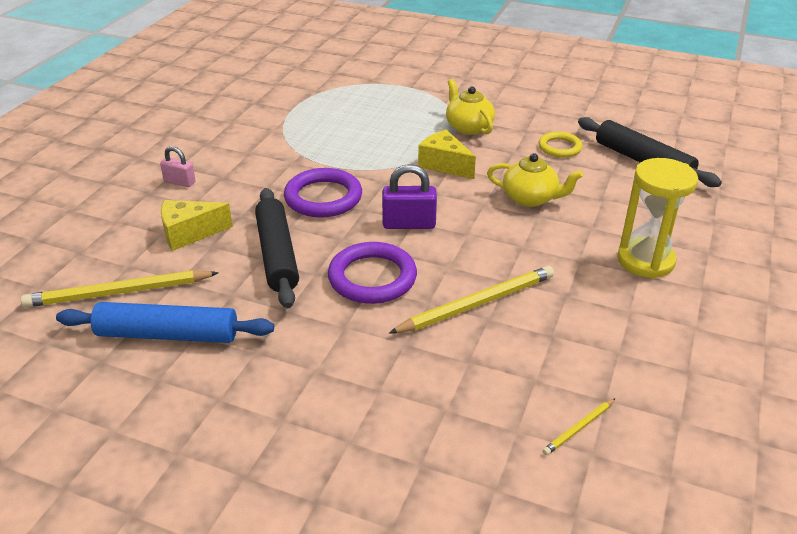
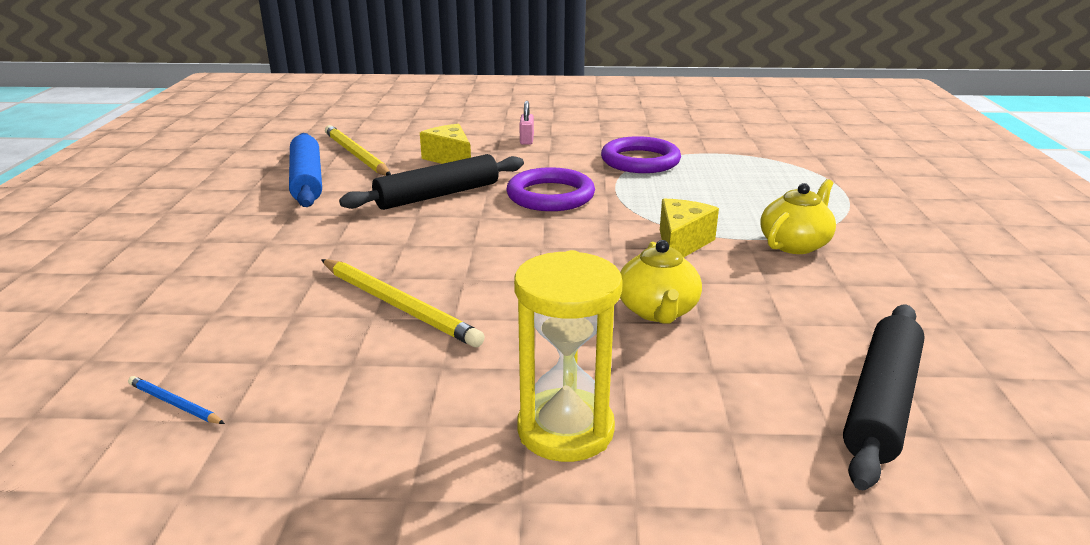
camera: 70 degrees right, 10 degrees down
(372, 278) = (421, 242): purple ring -> purple ring (640, 161)
(409, 224) = (534, 244): purple padlock -> none
(559, 147) = (826, 317): yellow ring -> none
(579, 428) = (174, 404): yellow pencil -> blue pencil

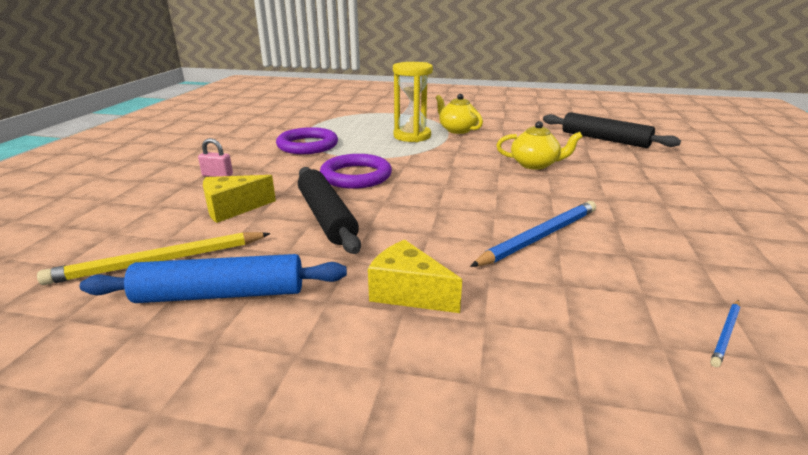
camera: 80 degrees left, 0 degrees up
(398, 305) = (539, 236): yellow pencil -> blue pencil
(565, 430) = (661, 194): yellow hourglass -> yellow hourglass (412, 136)
(681, 243) = (451, 150): yellow cheese -> yellow cheese (408, 293)

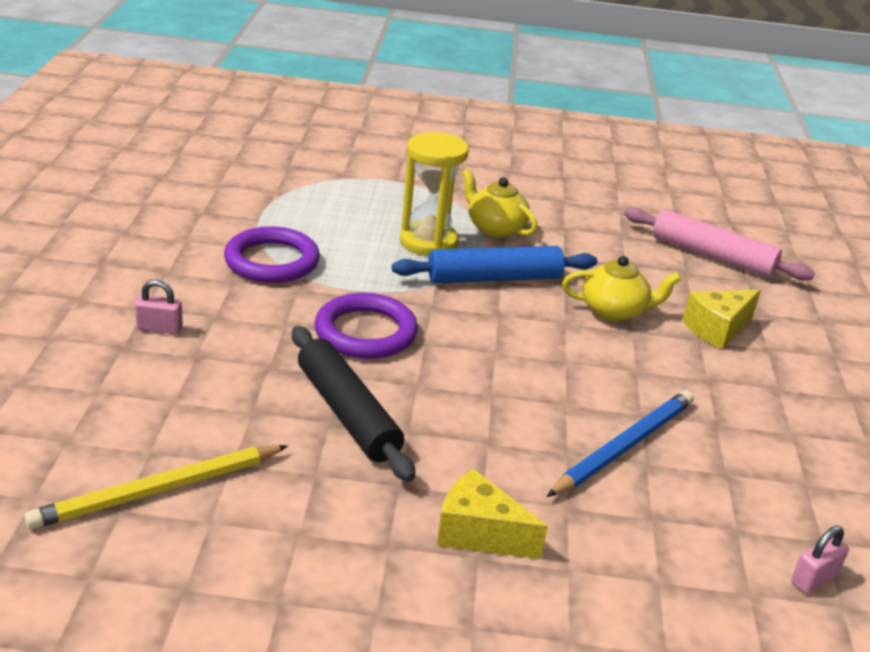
camera: 10 degrees left, 5 degrees up
(221, 294) = (260, 539): blue rolling pin -> blue rolling pin (494, 278)
(233, 209) = (213, 397): yellow cheese -> yellow cheese (717, 329)
(604, 139) = (712, 256): black rolling pin -> pink rolling pin
(726, 334) = (814, 579): blue pencil -> pink padlock

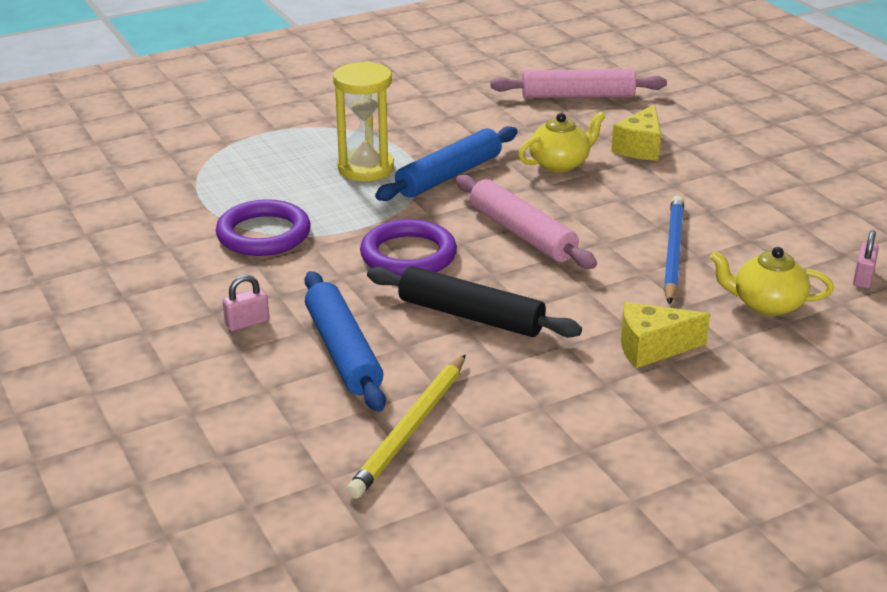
camera: 30 degrees left, 0 degrees up
(199, 390) = (343, 351): none -> blue rolling pin
(494, 359) = (522, 233): none -> pink rolling pin
(495, 228) = (402, 137): yellow teapot -> yellow teapot (766, 304)

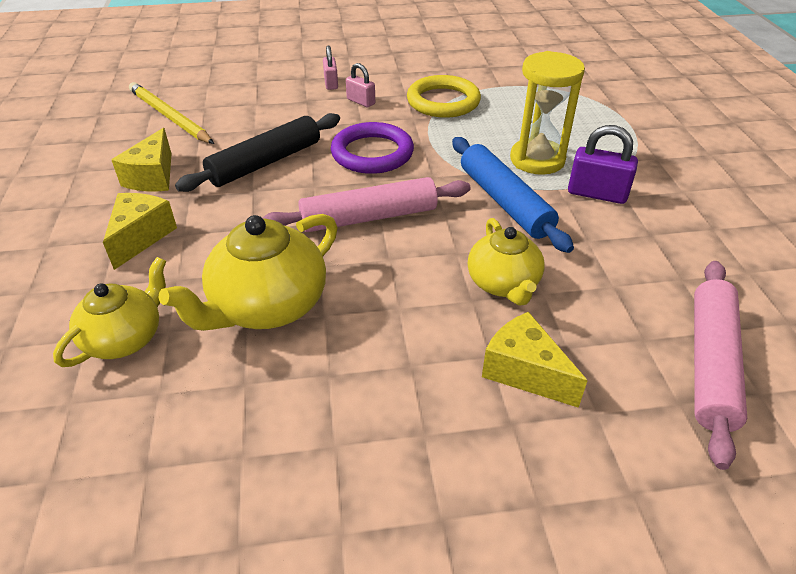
camera: 110 degrees right, 10 degrees up
(263, 234) = (443, 101): purple ring -> yellow ring
(343, 351) = (269, 108): blue rolling pin -> none
(407, 138) = (597, 194): none -> purple padlock
(552, 384) = (153, 177): none -> yellow cheese
(672, 252) = (267, 306): blue pencil -> yellow teapot
(863, 278) = (87, 456): pink padlock -> pink padlock (361, 101)

